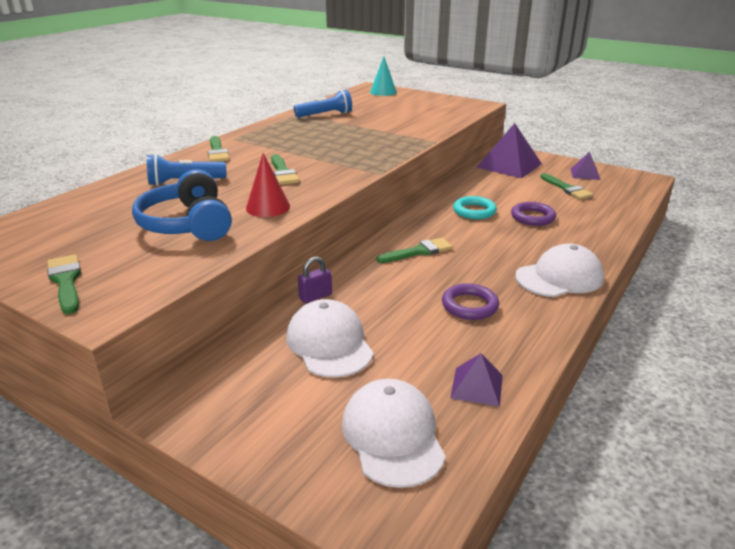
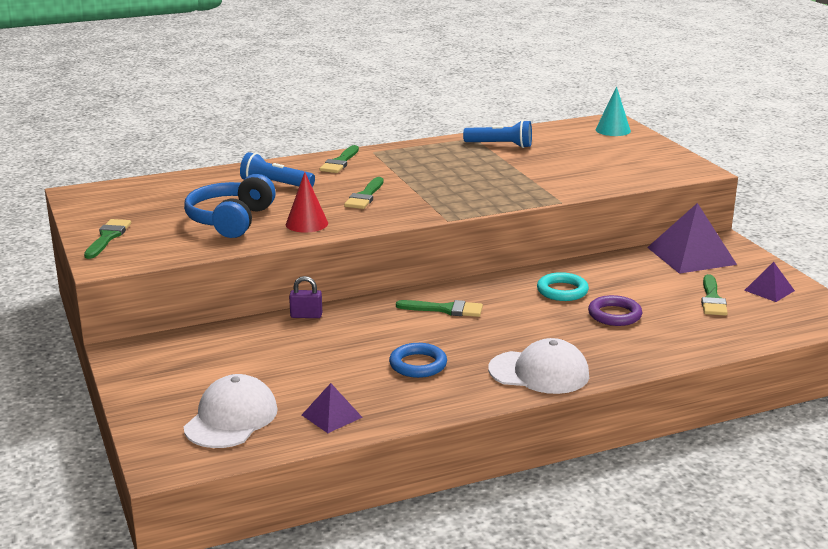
camera: 35 degrees right, 5 degrees down
(329, 343) = (270, 351): white cap -> none
(469, 305) = (418, 364): purple ring -> blue ring

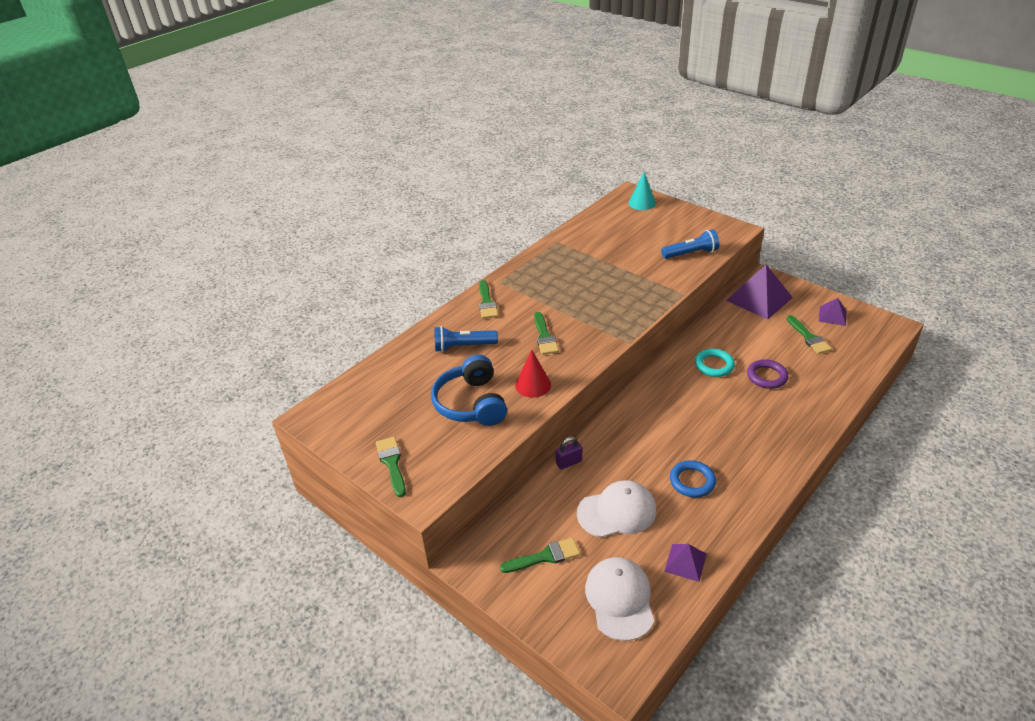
camera: 25 degrees left, 15 degrees up
(445, 309) = (657, 415): green brush -> green brush (545, 556)
(500, 145) = (583, 244): blue flashlight -> blue flashlight (691, 253)
(539, 372) = (774, 454): white cap -> white cap (617, 512)

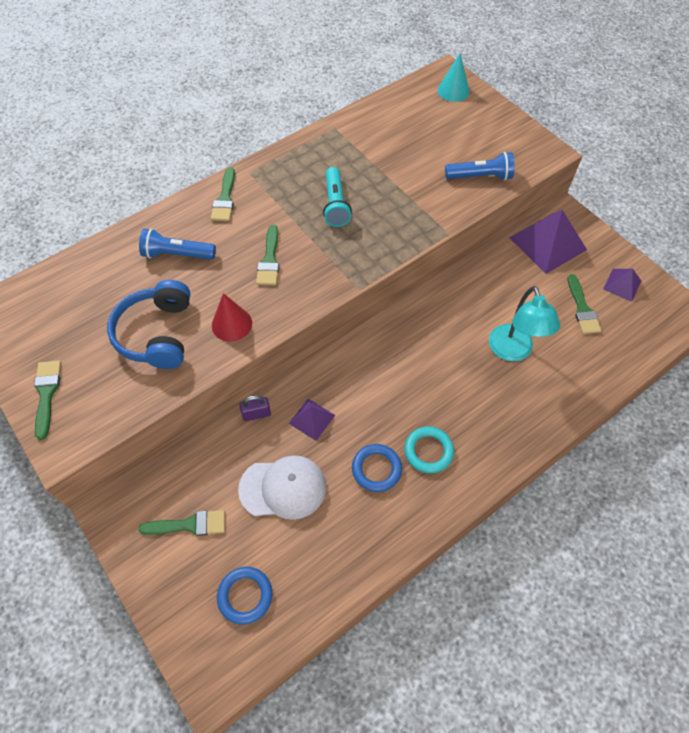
camera: 10 degrees right, 20 degrees up
(582, 291) = (335, 204): none -> turquoise flashlight
(620, 599) = (245, 596): white cap -> blue ring
(685, 562) = (329, 568): purple pyramid -> purple pyramid (312, 419)
(714, 365) = (460, 323): turquoise ring -> turquoise ring (428, 451)
(767, 376) = (513, 351): purple ring -> turquoise lamp

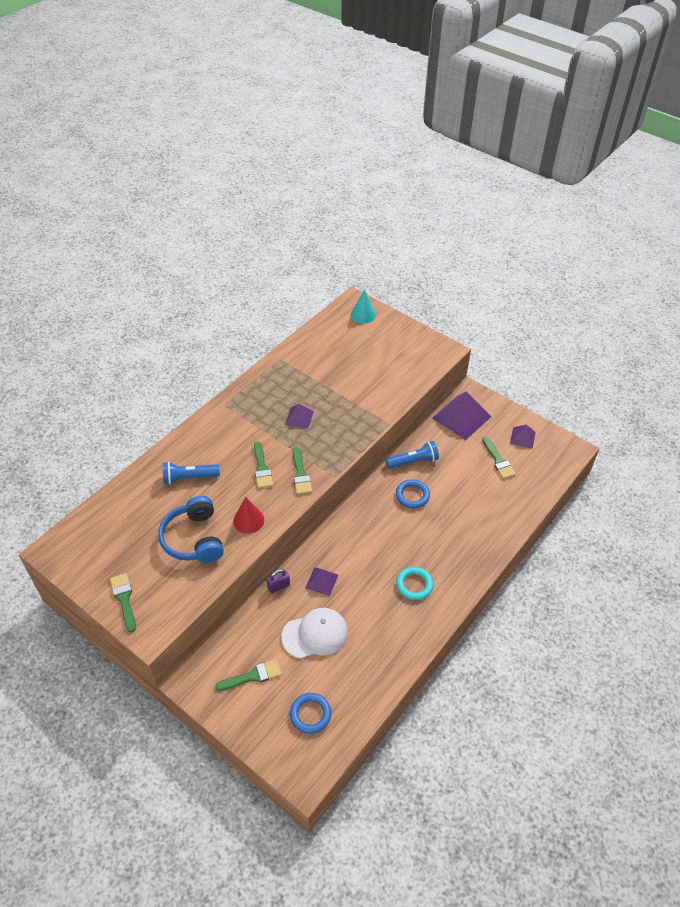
camera: 15 degrees left, 10 degrees down
(225, 199) = (212, 429): green brush -> green brush (300, 474)
(335, 204) = (299, 418): turquoise flashlight -> purple pyramid
(376, 469) = (380, 606): blue ring -> blue ring (412, 495)
(480, 176) = (401, 377): blue flashlight -> blue flashlight (413, 461)
(513, 351) = (456, 501): turquoise lamp -> none

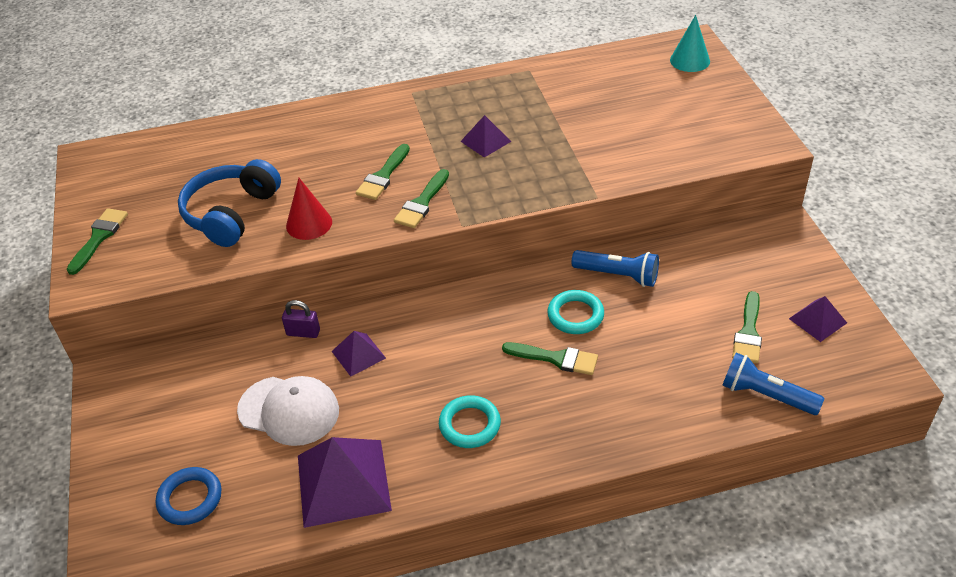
camera: 40 degrees right, 5 degrees down
(189, 478) = (294, 149): blue flashlight -> blue flashlight (766, 395)
(253, 676) = (175, 414): green brush -> green brush (556, 358)
(412, 495) = (575, 315): blue ring -> turquoise ring
(461, 417) = (743, 253): purple pyramid -> purple pyramid (343, 482)

